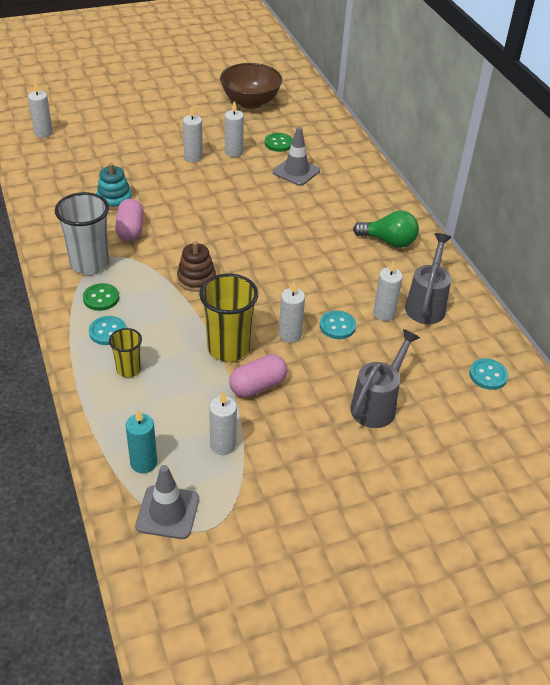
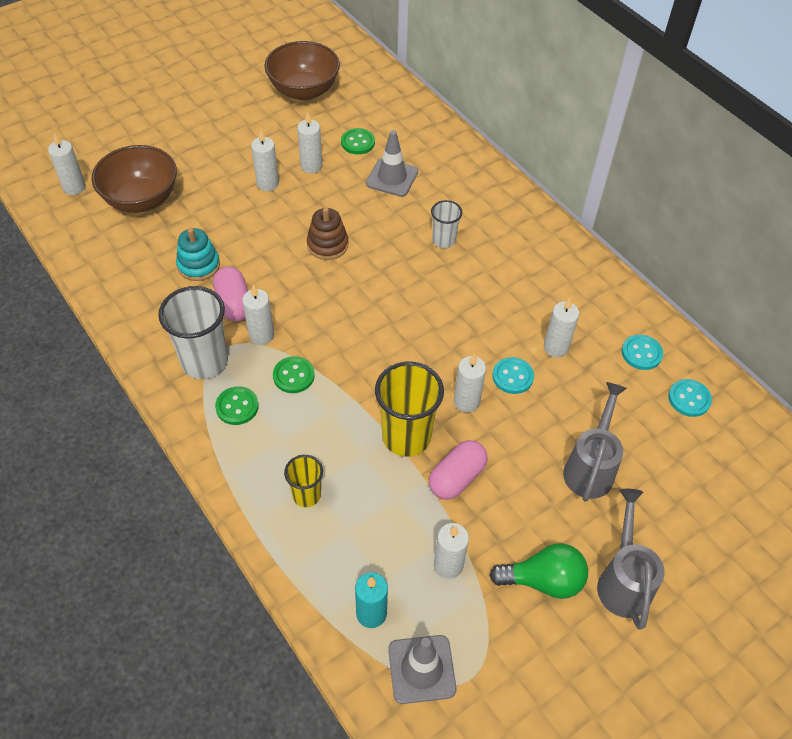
camera: 15 degrees left, 10 degrees up
(90, 149) = (141, 199): none -> brown bowl
(107, 332) = (263, 450): turquoise button -> turquoise button (641, 353)
(142, 255) = (261, 335): none -> white candle
(155, 287) = (293, 376): none -> green button
(196, 279) = (335, 353): brown stacking toy -> brown stacking toy (327, 245)
(320, 221) = (444, 240): none -> white cup
(389, 241) = (527, 250): green light bulb -> green light bulb (543, 580)
(426, 304) = (595, 324): grey watering can -> grey watering can (623, 580)

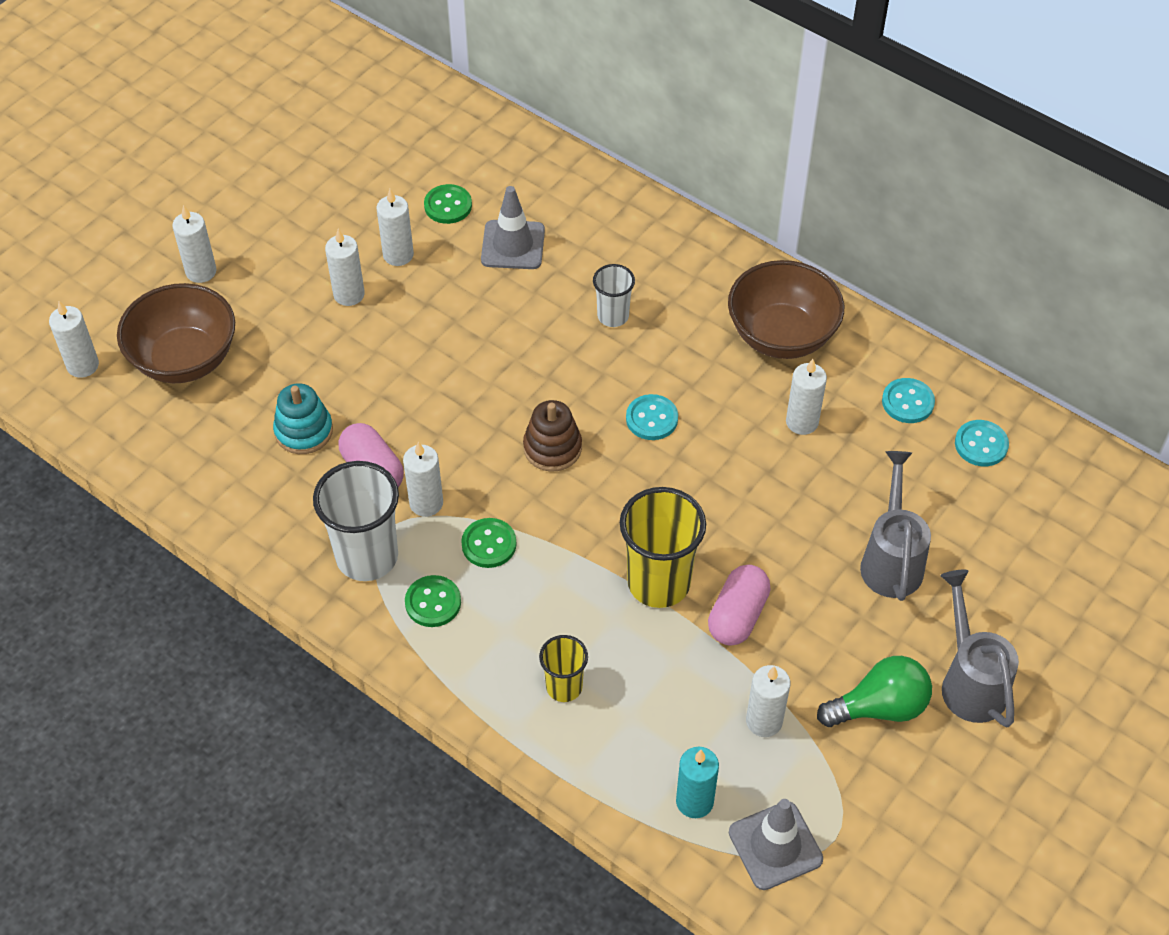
camera: 15 degrees left, 0 degrees up
(304, 90) = (343, 146): brown bowl -> brown bowl (781, 335)
(327, 245) = (464, 360): brown stacking toy -> brown stacking toy (552, 448)
(466, 401) = (716, 519): white candle -> white candle (201, 271)
(512, 376) = (761, 473): turquoise button -> turquoise button (651, 419)

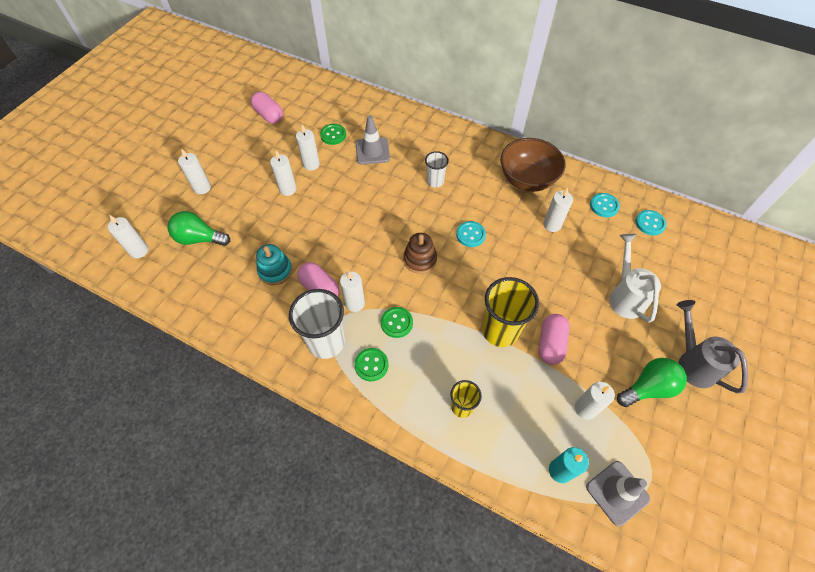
camera: 10 degrees left, 5 degrees up
(185, 359) = (199, 238): brown bowl -> green light bulb
(338, 153) = (269, 115): none -> pink capsule
(891, 559) = (625, 296): grey watering can -> white watering can

